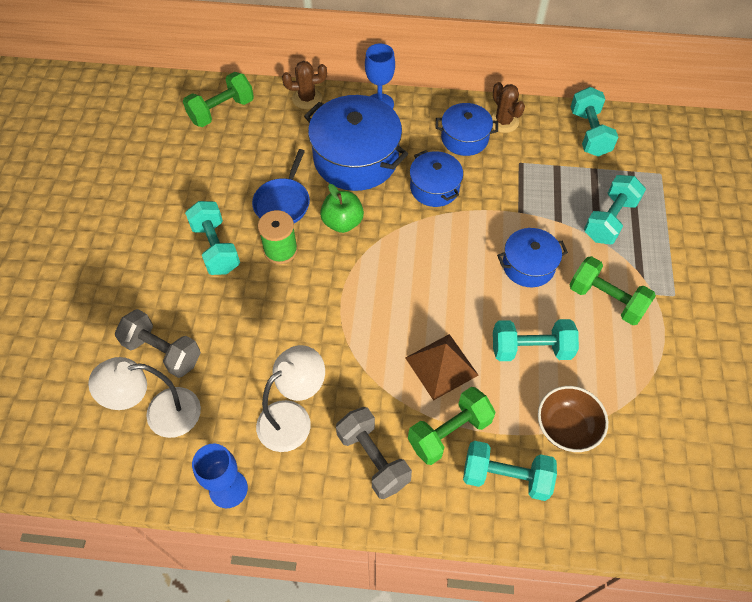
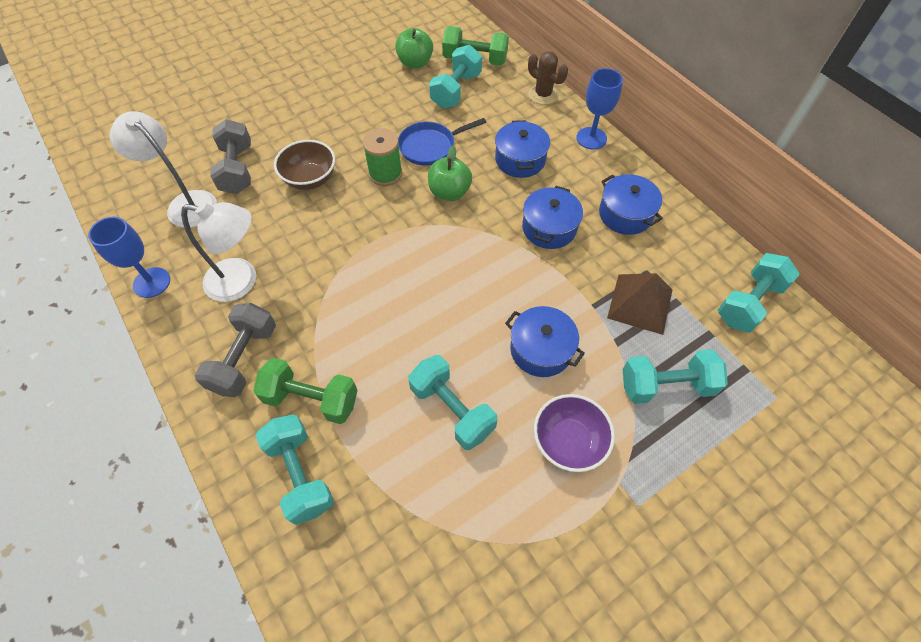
camera: 50 degrees right, 0 degrees up
(179, 150) = (415, 63): none -> green apple
(216, 248) = (351, 138): turquoise dumbbell -> turquoise dumbbell (456, 90)
(356, 158) = (520, 160): blue pot -> blue pot, size x0.57
(441, 366) = (372, 350): brown pyramid -> brown pyramid (640, 303)
(503, 121) = (678, 229): brown cactus -> none
(566, 428) = (392, 495): brown bowl -> brown bowl (310, 179)
(606, 300) = (568, 441): green dumbbell -> purple bowl

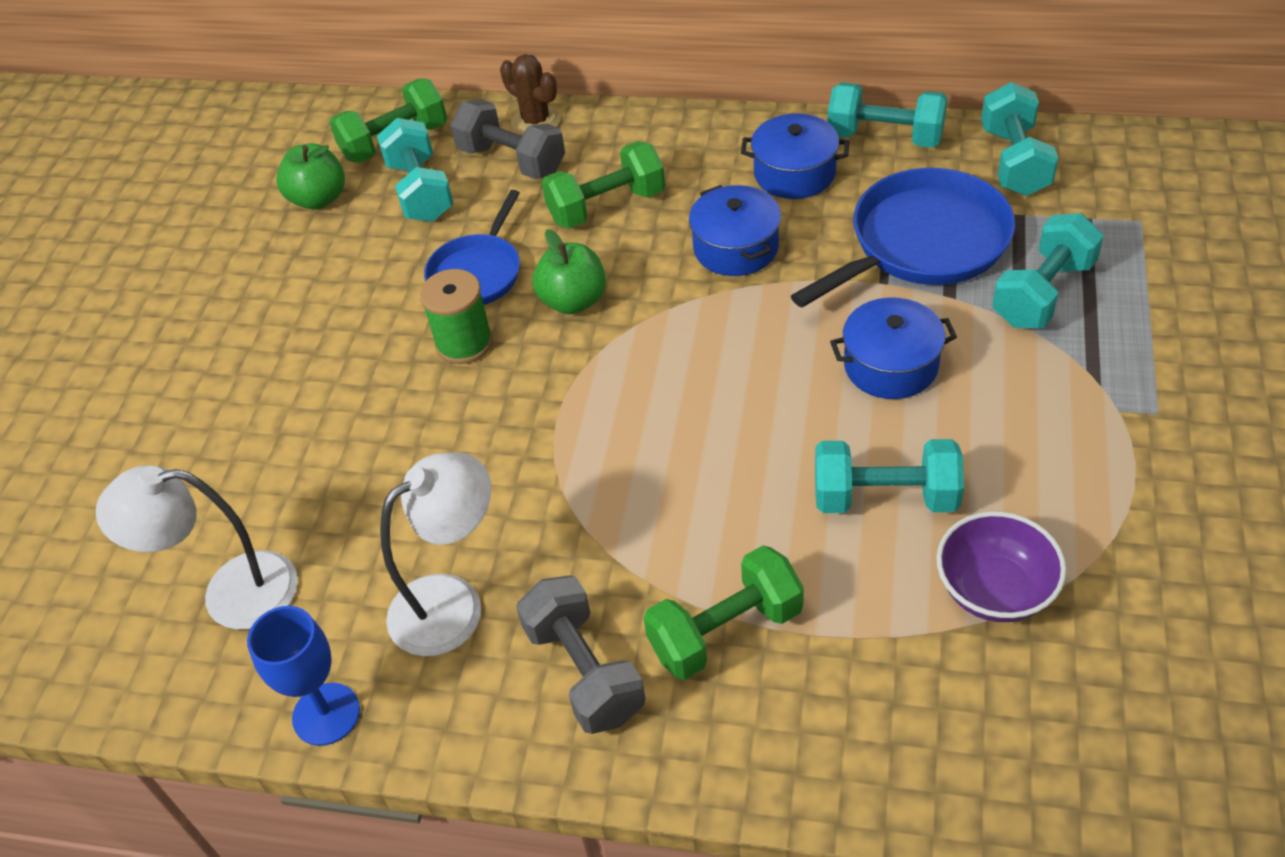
camera: 40 degrees left, 10 degrees down
(237, 169) = (248, 496): grey dumbbell -> grey dumbbell (512, 160)
(300, 474) = (822, 707): turquoise dumbbell -> turquoise dumbbell (885, 137)
(310, 179) = (371, 425): brown bowl -> none
(520, 160) = (606, 206): blue pot -> green dumbbell
(543, 94) = (536, 121): brown cactus -> brown cactus turned 45 degrees clockwise
(568, 441) = (1029, 419): purple bowl -> purple bowl (994, 590)
(591, 138) = (655, 127): blue goblet -> none
(640, 303) = (922, 243): brown pyramid -> blue pan

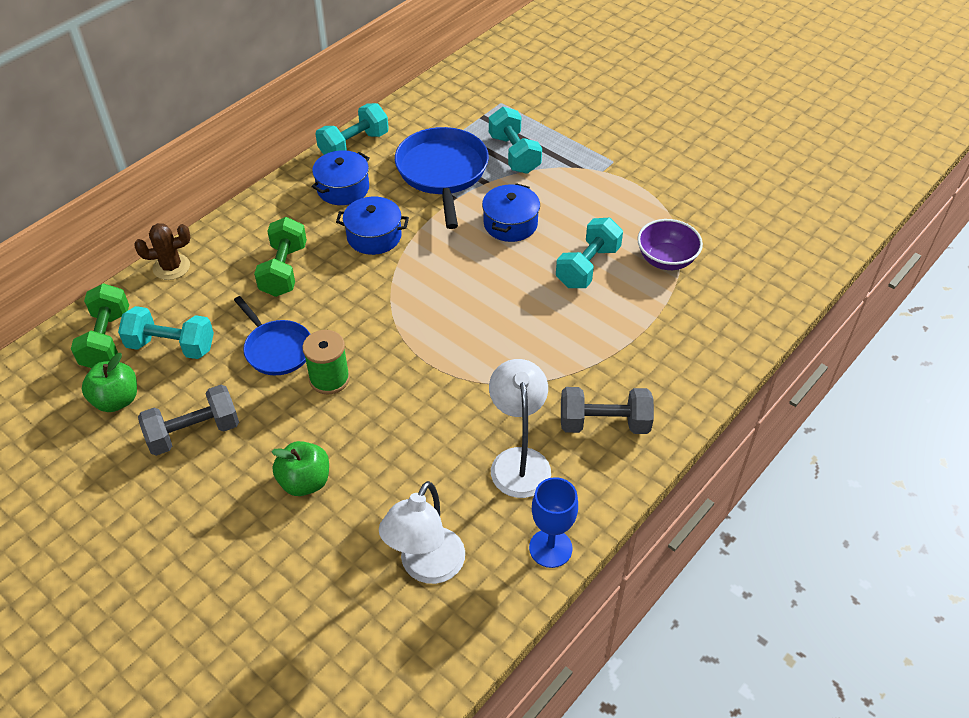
camera: 65 degrees left, 0 degrees up
(512, 160) = (194, 293): grey dumbbell -> grey dumbbell (194, 433)
(573, 301) = (345, 317): green apple -> green apple (305, 482)
(725, 631) = (620, 359): green dumbbell -> none
(1014, 161) = (421, 115): turquoise dumbbell -> none

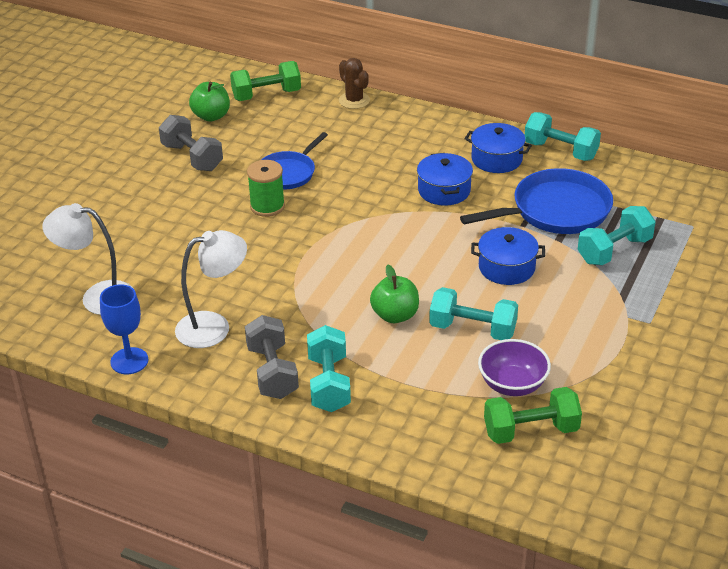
camera: 75 degrees right, 10 degrees down
(171, 346) = (271, 124): turquoise dumbbell -> turquoise dumbbell (329, 383)
(284, 270) = (377, 154): green dumbbell -> green dumbbell (530, 431)
(305, 482) = (162, 219): green apple -> green apple (395, 315)

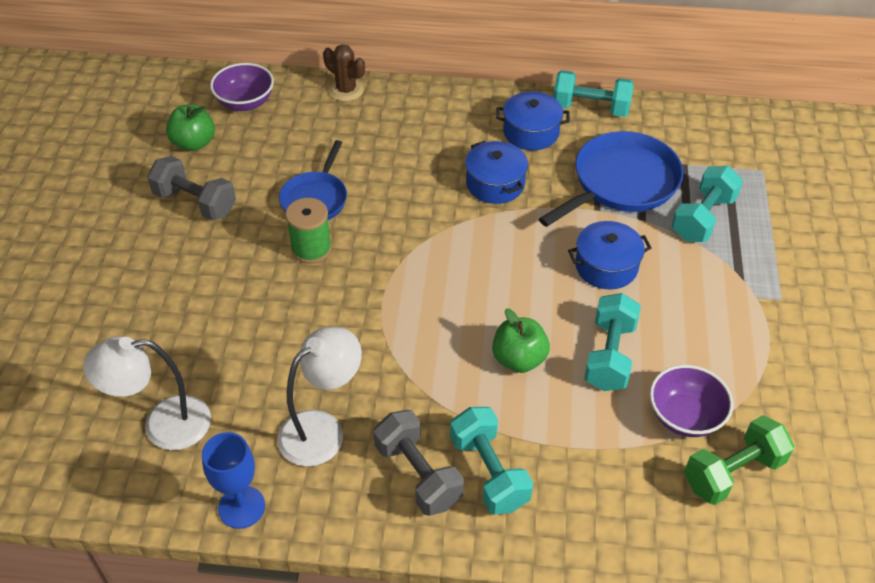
camera: 20 degrees left, 10 degrees up
(266, 95) = (245, 103): green dumbbell -> purple bowl
(472, 329) = (609, 355): turquoise dumbbell -> turquoise dumbbell turned 75 degrees counterclockwise

